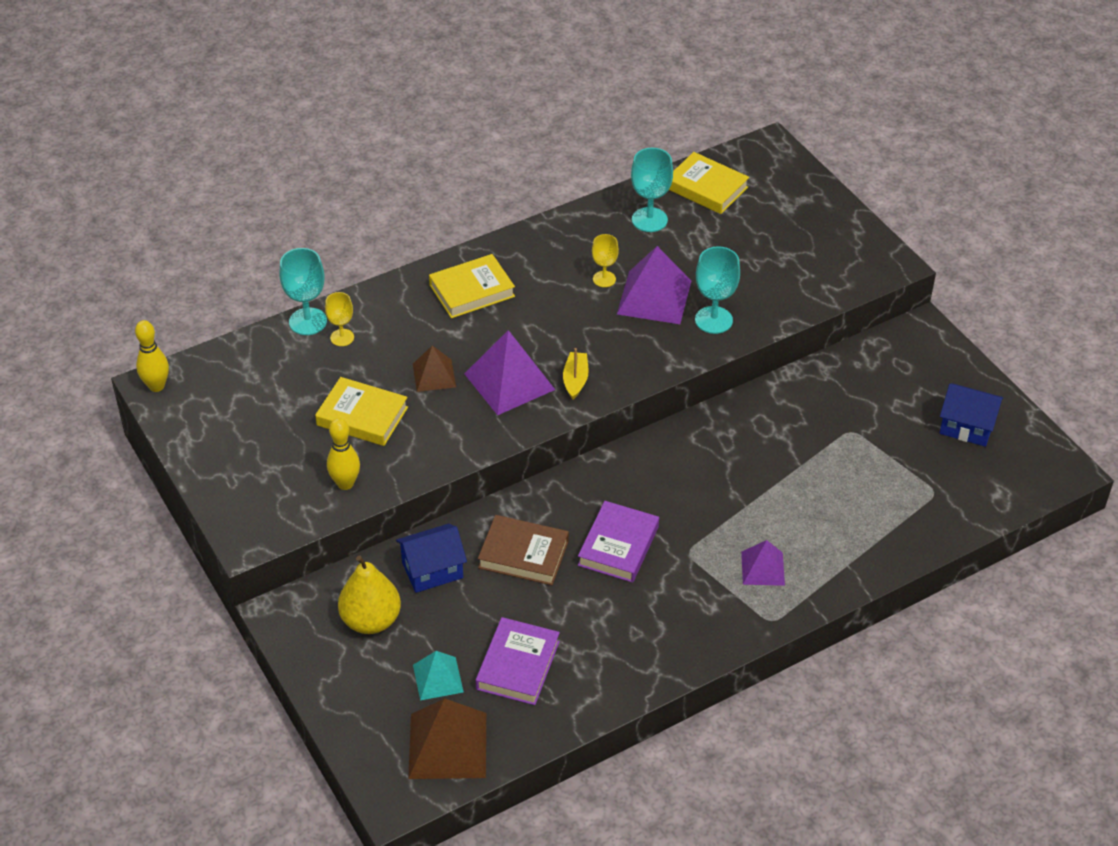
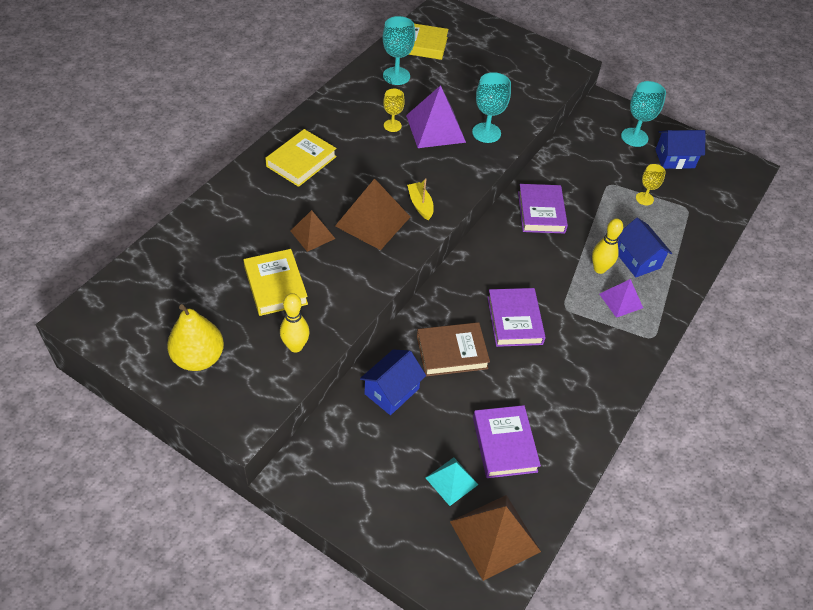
camera: 30 degrees left, 5 degrees up
(156, 386) = (82, 318): yellow bowling pin -> yellow bowling pin (599, 269)
(308, 321) = (185, 223): turquoise goblet -> turquoise goblet (634, 137)
(342, 337) = (221, 227): yellow goblet -> yellow goblet (644, 198)
(362, 416) = (275, 285): yellow book -> yellow book turned 75 degrees clockwise
(371, 620) = (369, 453): yellow pear -> yellow pear (198, 358)
(509, 381) = (373, 221): purple pyramid -> brown pyramid
(738, 437) = (541, 212): none -> purple book
(819, 530) = (637, 259): none -> blue house

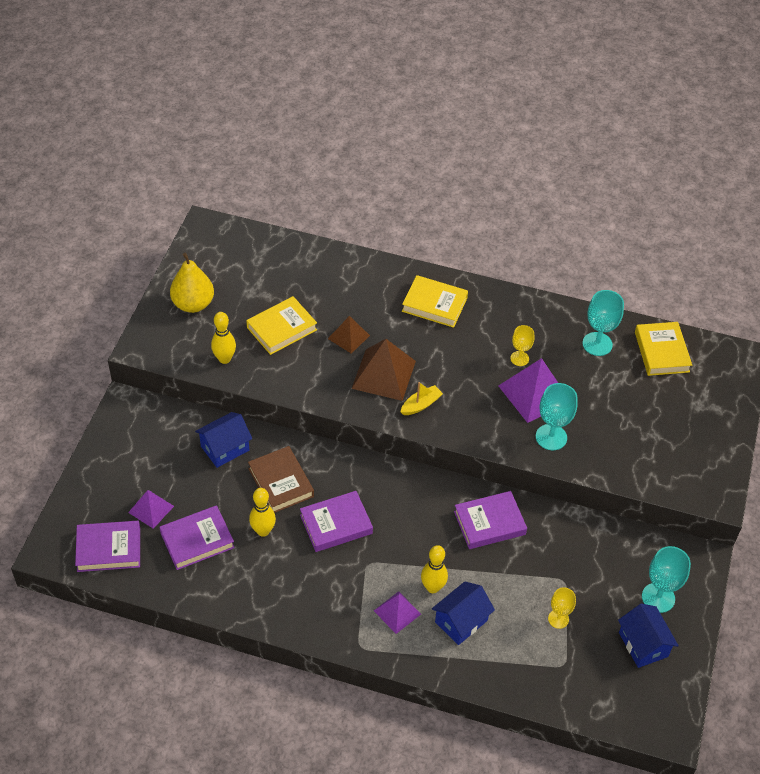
camera: 75 degrees right, 0 degrees up
(391, 391) = (225, 448): blue house -> blue house turned 60 degrees counterclockwise
(451, 481) = (151, 509): turquoise pyramid -> purple pyramid
(495, 536) = (109, 549): brown pyramid -> purple book
(507, 382) = (263, 531): none -> yellow bowling pin

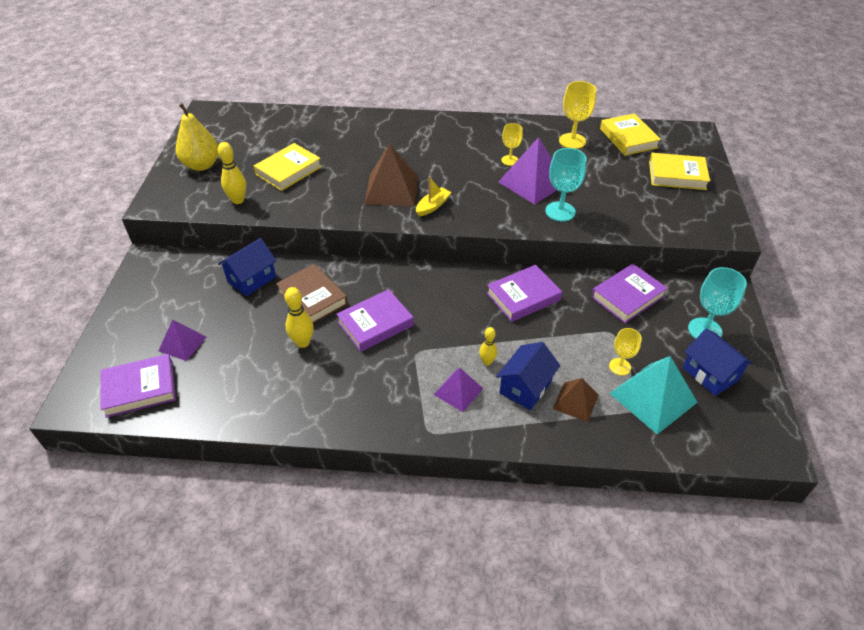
camera: 10 degrees left, 5 degrees down
(197, 540) = (235, 363): purple book -> purple book (627, 296)
(349, 337) = (352, 167): brown pyramid -> brown pyramid (575, 401)
(432, 587) = (487, 362): yellow bowling pin -> yellow bowling pin, size x0.65
(434, 304) = (422, 135): yellow book -> yellow book (677, 175)
(578, 657) = (653, 398): none -> turquoise pyramid
(597, 344) = (572, 141): turquoise goblet -> yellow goblet

